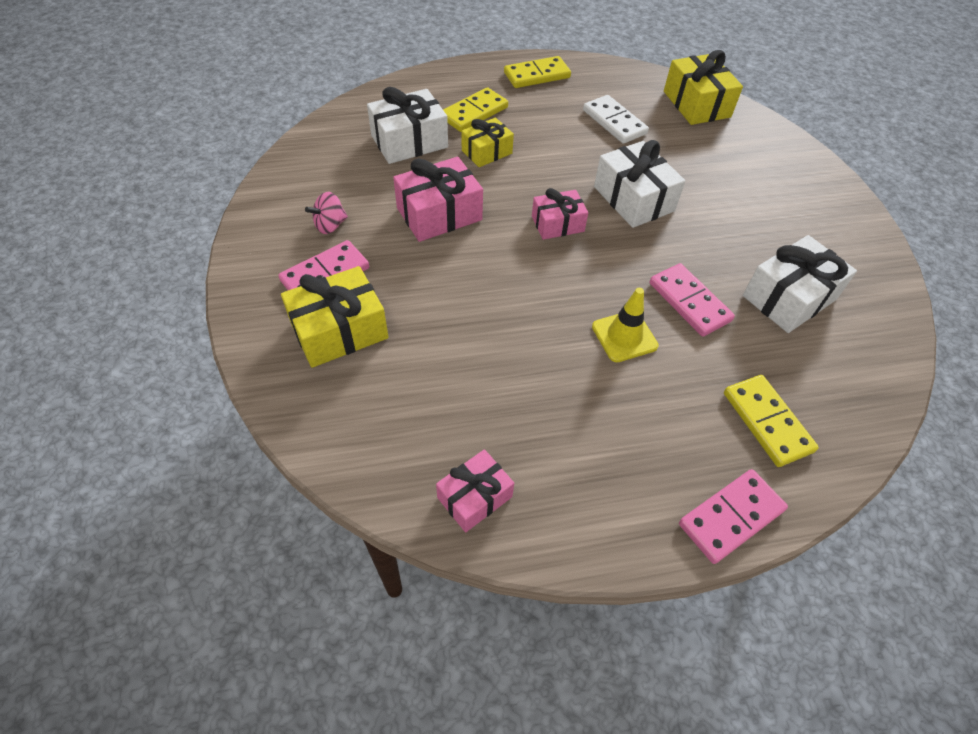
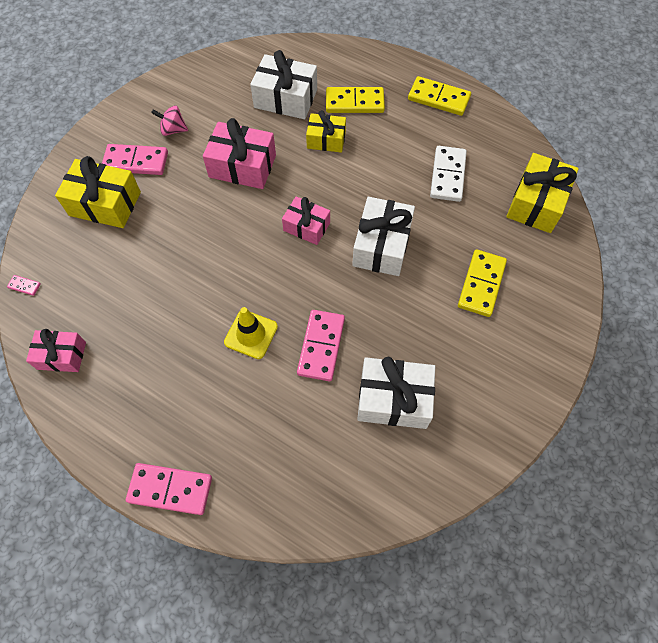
camera: 45 degrees right, 10 degrees up
(345, 467) = (24, 286): none -> pink domino
(767, 422) = (264, 460): yellow domino -> yellow domino (481, 284)

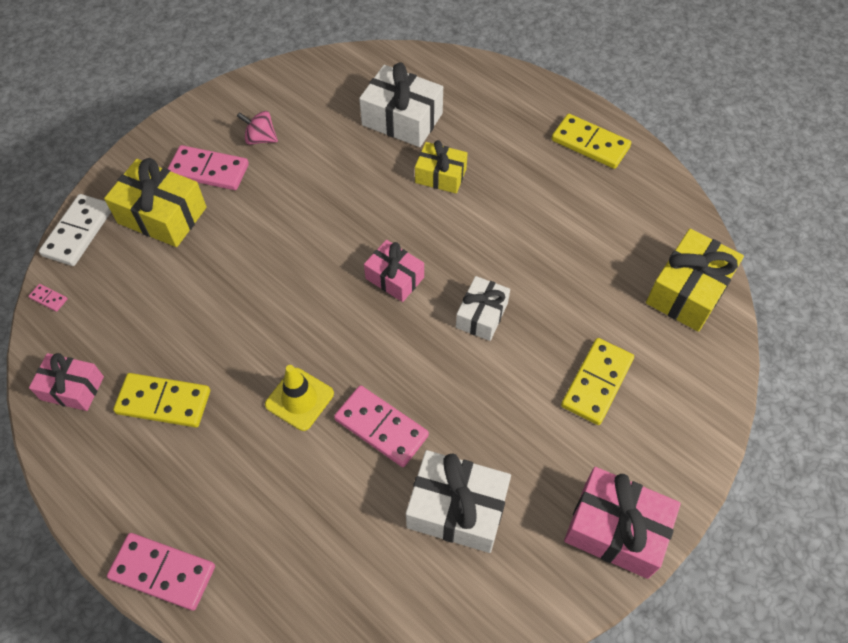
camera: 10 degrees right, 5 degrees down
(242, 166) = (333, 193): pink gift -> pink gift (616, 529)
(321, 346) = (381, 427): pink domino -> pink domino turned 75 degrees counterclockwise
(354, 102) = (485, 135): yellow domino -> yellow domino (163, 402)
(381, 245) = (481, 315): white gift -> white gift, size x0.64
(447, 175) = (582, 240): white domino -> white domino (78, 232)

